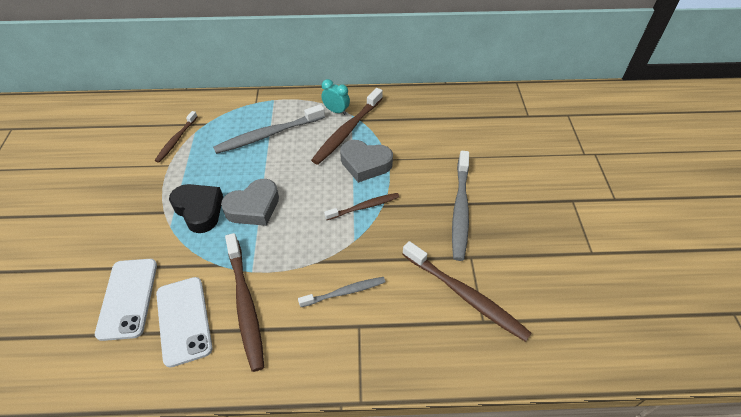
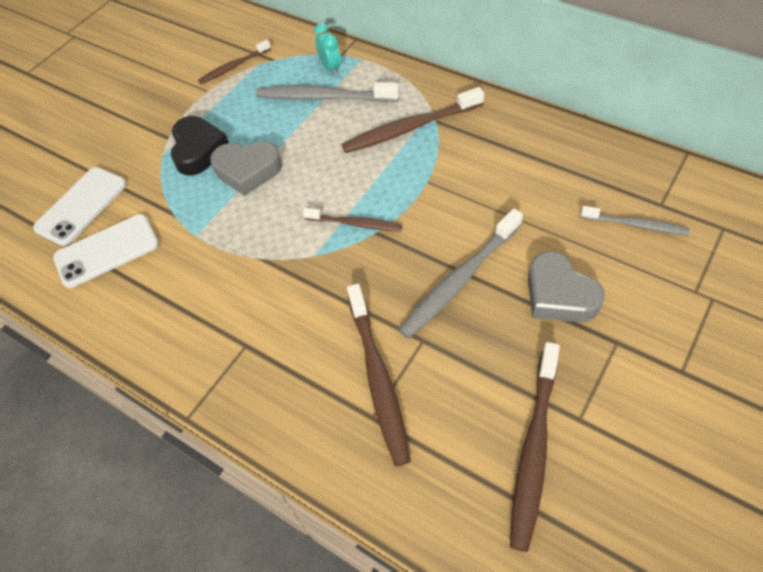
camera: 40 degrees right, 5 degrees up
(184, 320) = (107, 251): white phone -> white phone turned 45 degrees clockwise
(245, 305) = (165, 265): brown toothbrush -> brown toothbrush (534, 449)
(336, 111) = (418, 99): turquoise clock -> turquoise clock (330, 68)
(344, 292) = (260, 303): grey toothbrush -> grey toothbrush (635, 225)
(365, 164) = (397, 175): grey heart -> grey heart (559, 295)

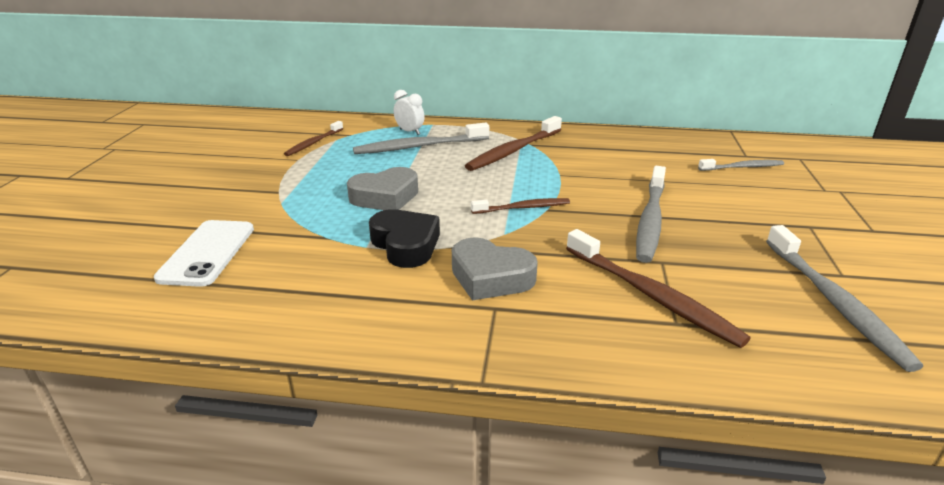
camera: 30 degrees left, 25 degrees down
(107, 251) = (267, 278): white phone -> none
(198, 150) = (320, 193): black heart -> black heart (405, 245)
(330, 68) = (409, 132): turquoise clock -> white clock
(534, 449) = (834, 302): brown toothbrush -> grey toothbrush
(559, 295) = (736, 211): grey heart -> grey heart (490, 277)

